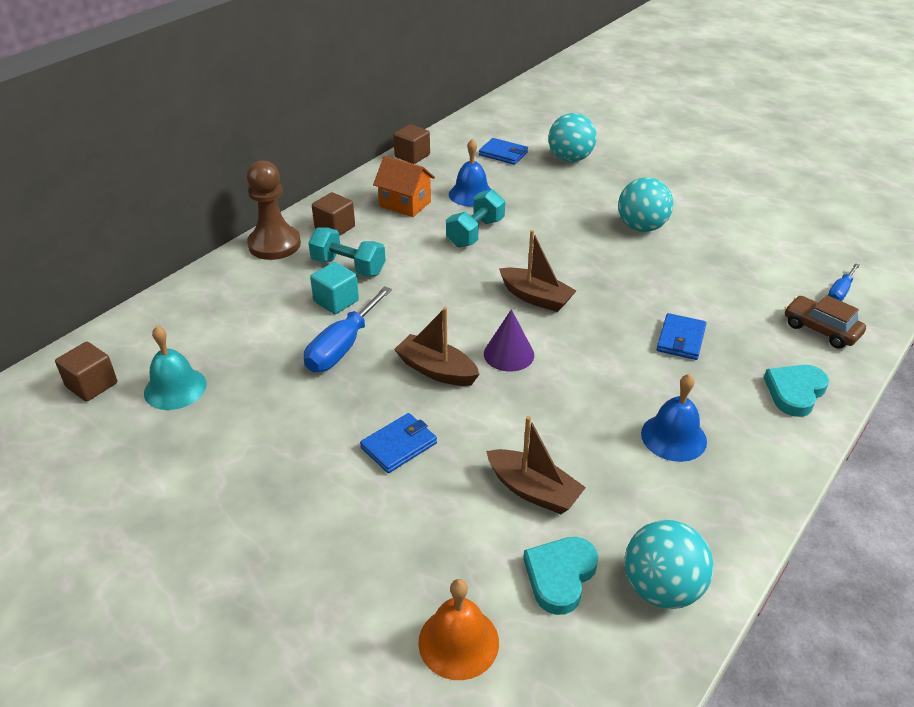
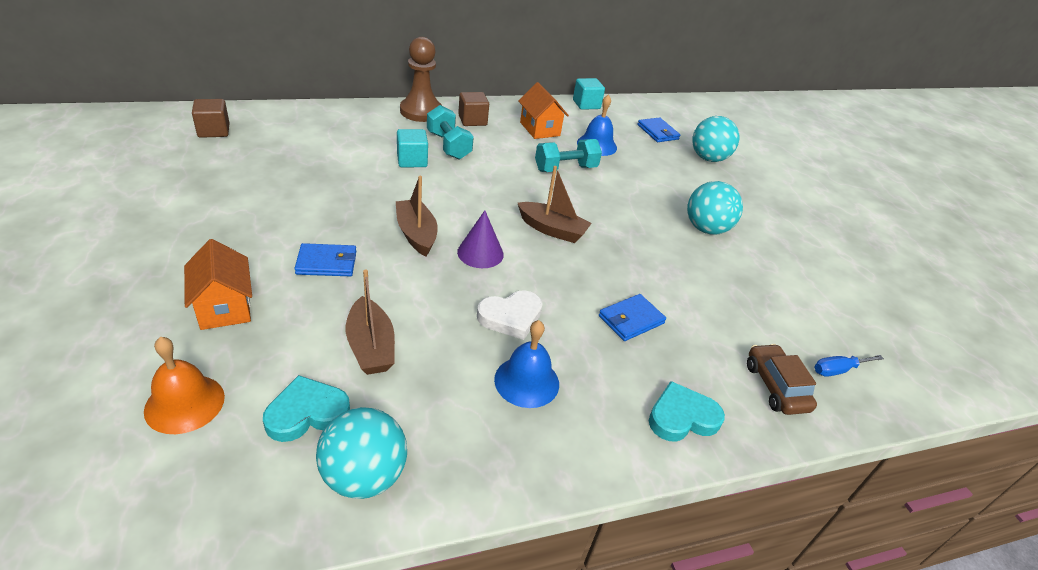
camera: 30 degrees right, 0 degrees up
(175, 388) = (251, 156): turquoise bell -> none
(342, 347) = (377, 187): blue screwdriver -> none
(370, 544) = (224, 307): none -> orange house
(412, 156) = (586, 104): brown cube -> turquoise cube
(536, 298) = (552, 230): brown boat -> brown boat turned 45 degrees counterclockwise
(600, 394) = (511, 317): none -> white heart

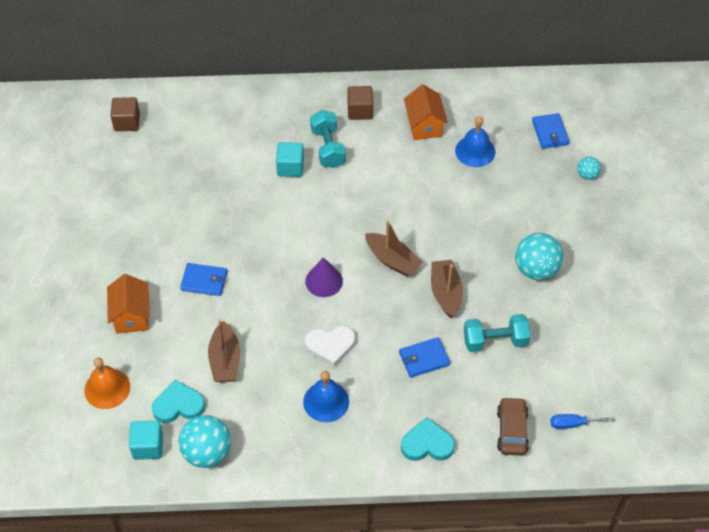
camera: 20 degrees right, 15 degrees up
(416, 234) = (277, 256): brown boat -> brown boat (445, 293)
(421, 111) = (312, 96): brown pawn -> none
(565, 169) = (430, 184): turquoise dumbbell -> turquoise dumbbell (495, 341)
(586, 104) = (488, 86): turquoise cube -> turquoise cube (148, 446)
(708, 158) = (587, 175): turquoise ball -> turquoise ball, size x0.52

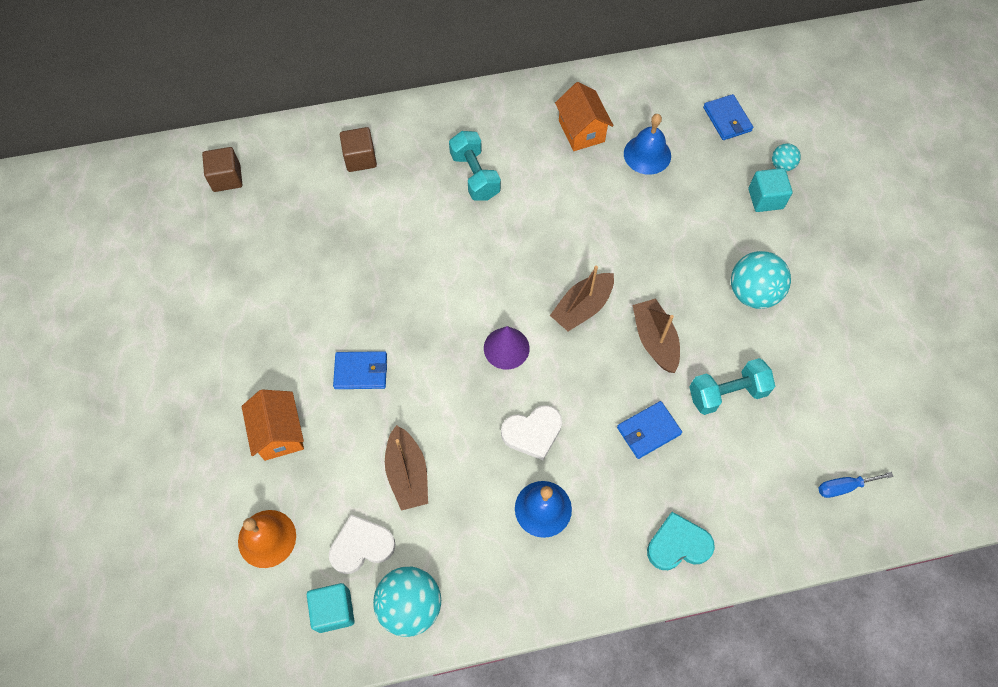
camera: 10 degrees left, 10 degrees up
(178, 405) = (361, 546): turquoise heart -> white heart
(290, 167) = (435, 207): turquoise cube -> turquoise cube (765, 198)
(360, 111) = (502, 124): brown cube -> brown cube (360, 158)
(392, 260) = (582, 308): brown boat -> brown boat turned 105 degrees clockwise
(512, 431) = (774, 509): brown car -> none

